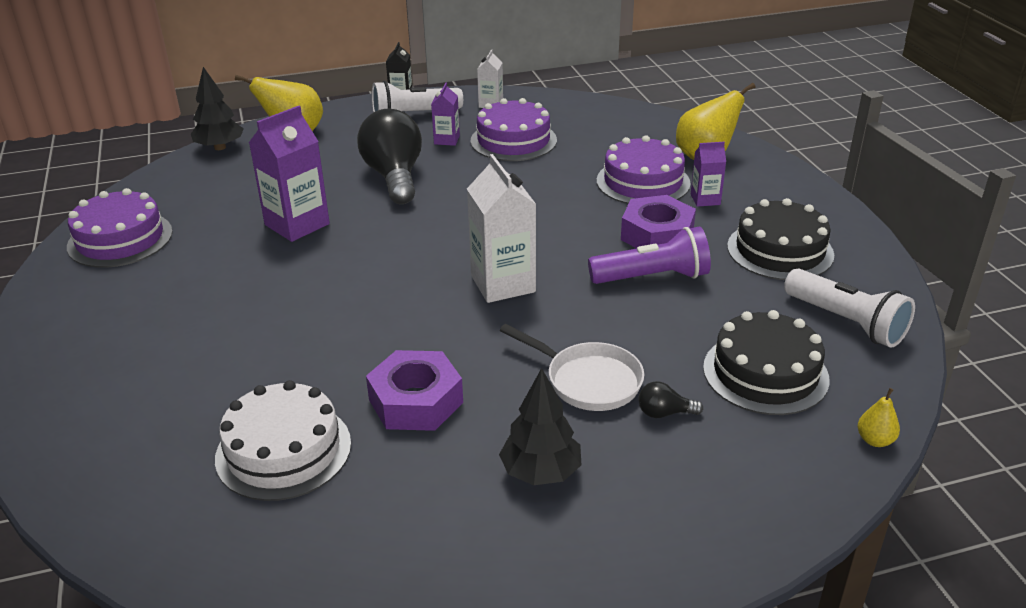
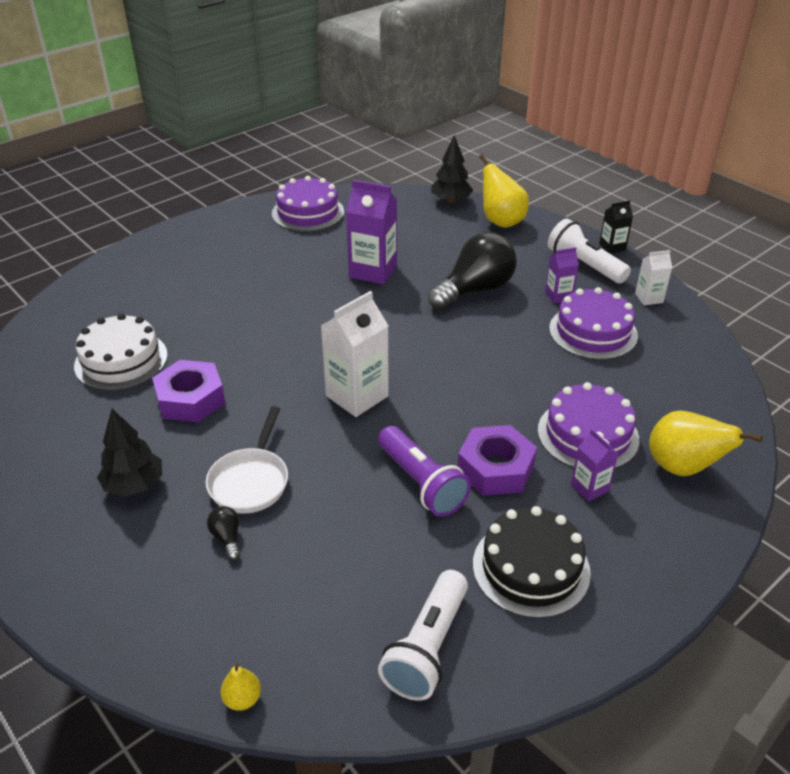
camera: 65 degrees right, 5 degrees up
(765, 373) = (311, 595): black cake -> none

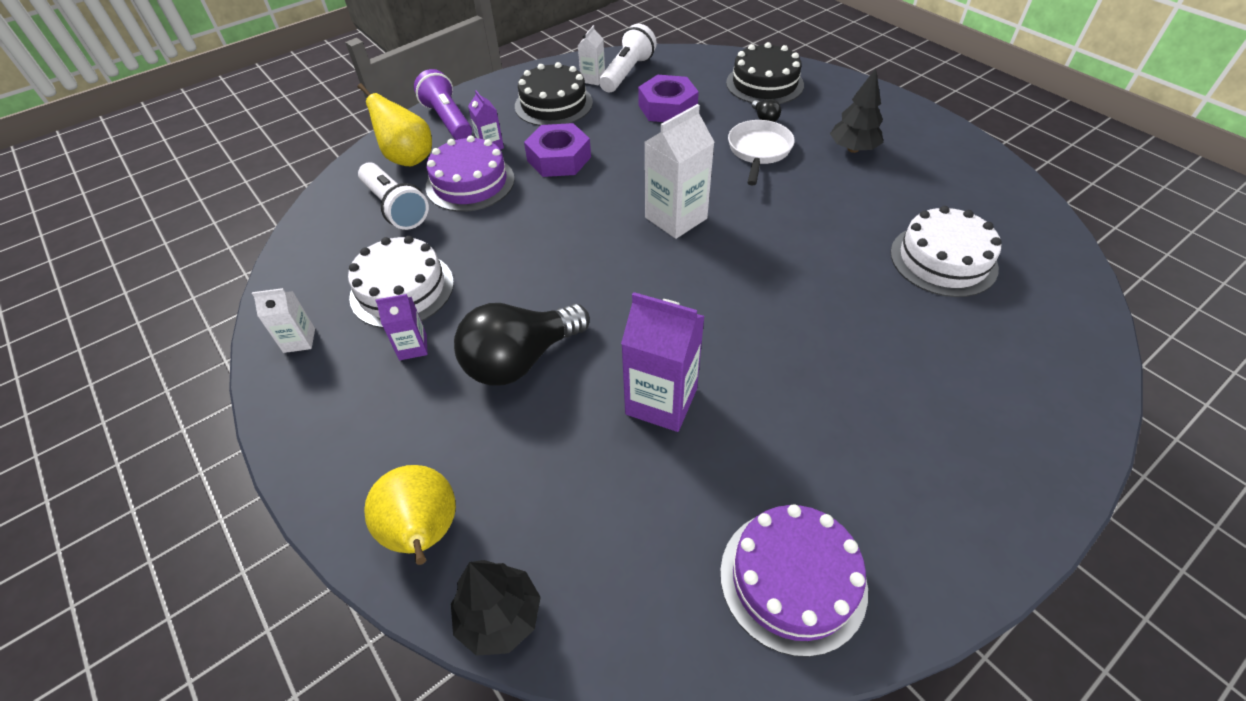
camera: 175 degrees left, 10 degrees up
(190, 399) = (842, 216): purple nut -> purple nut (667, 107)
(204, 616) = (764, 84): none -> black cake
(242, 699) = (730, 56): yellow pear -> none
(421, 483) = (621, 149): purple flashlight -> purple flashlight (448, 120)
(483, 630) = (593, 79): none -> white carton
(584, 265) = (344, 407): white flashlight -> white flashlight (395, 207)
(593, 332) = (402, 289): purple cake -> white cake
(612, 247) = (275, 450): black carton -> none

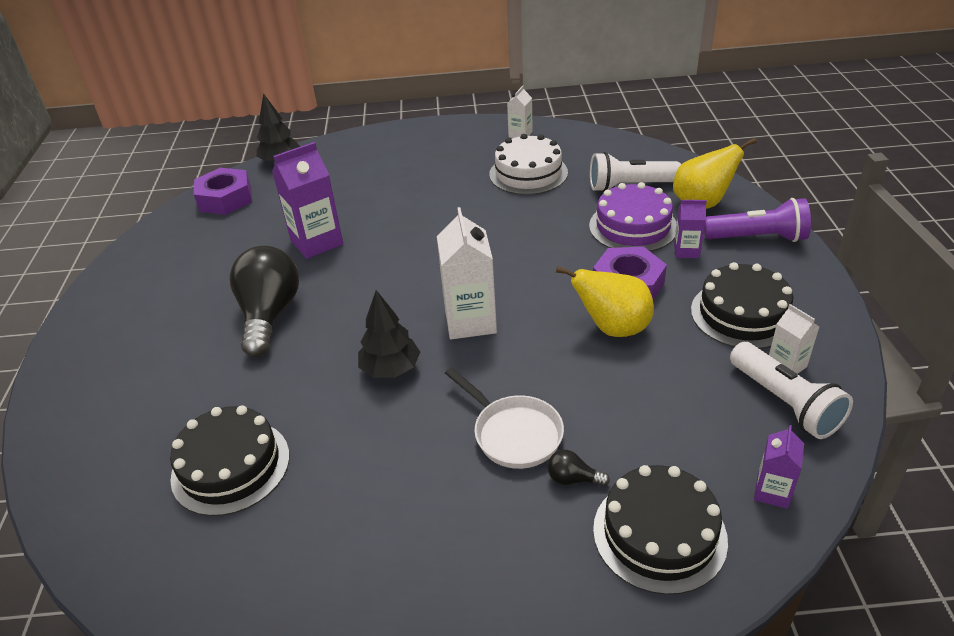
camera: 125 degrees right, 10 degrees down
(413, 347) = (470, 168): purple carton -> purple carton (772, 492)
(425, 533) = (344, 151): yellow pear -> yellow pear (613, 328)
(520, 360) = (413, 202): black light bulb -> black light bulb (269, 315)
(667, 107) = (667, 401): purple nut -> purple nut (225, 199)
(792, 579) = (174, 242): purple cake -> none
(853, 149) = (439, 525): black tree -> black tree (390, 369)
(943, 260) = (230, 466): white cake -> black cake

